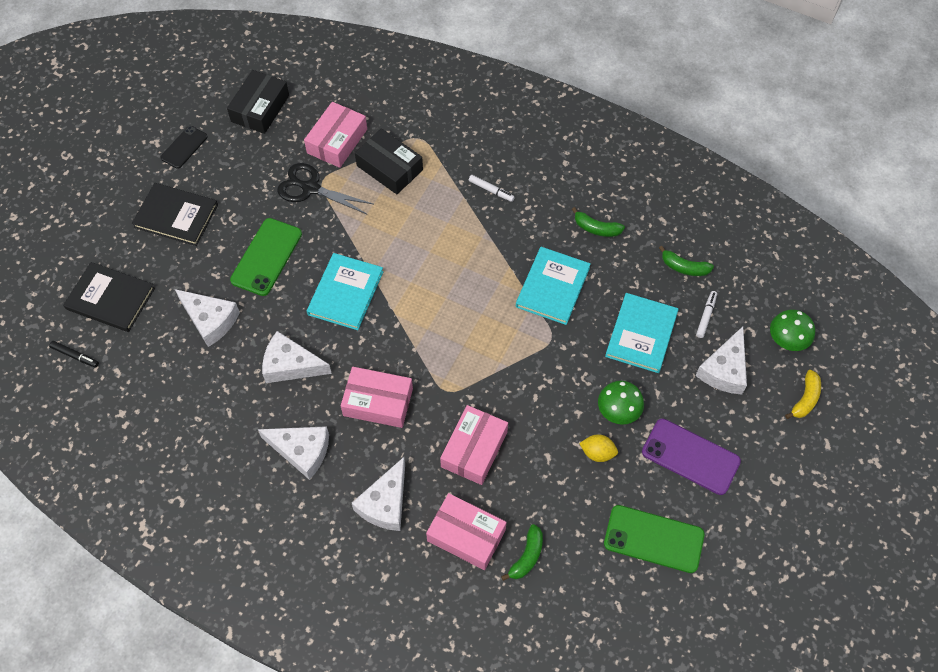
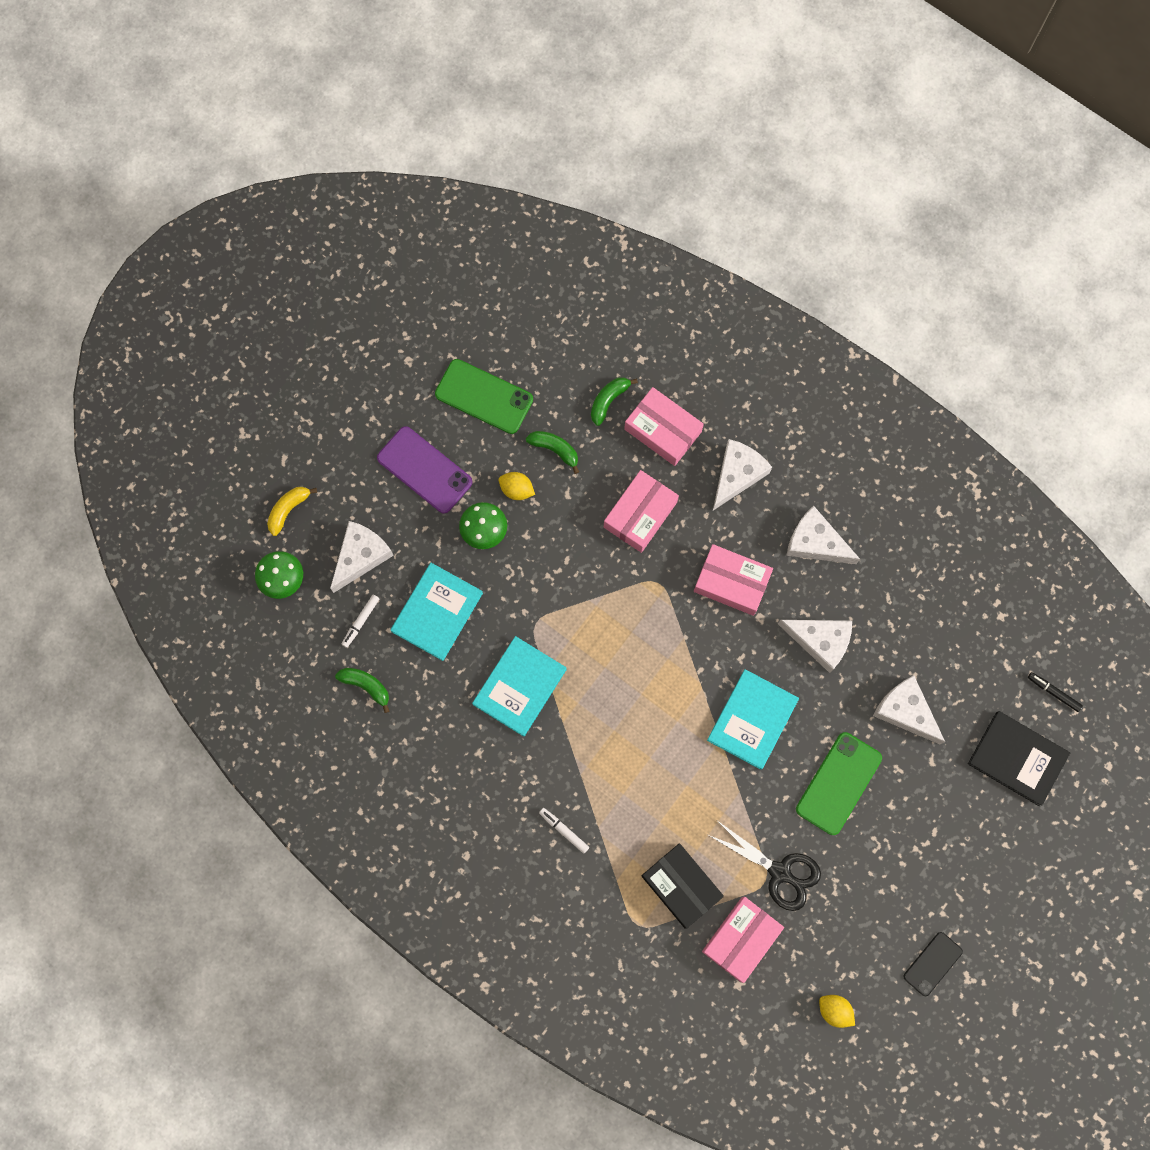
camera: 170 degrees left, 15 degrees up
(176, 216) = (943, 860): black book -> none
(260, 108) = (834, 1010): black box -> yellow lemon
(596, 228) = (452, 755): green banana -> green banana (555, 449)

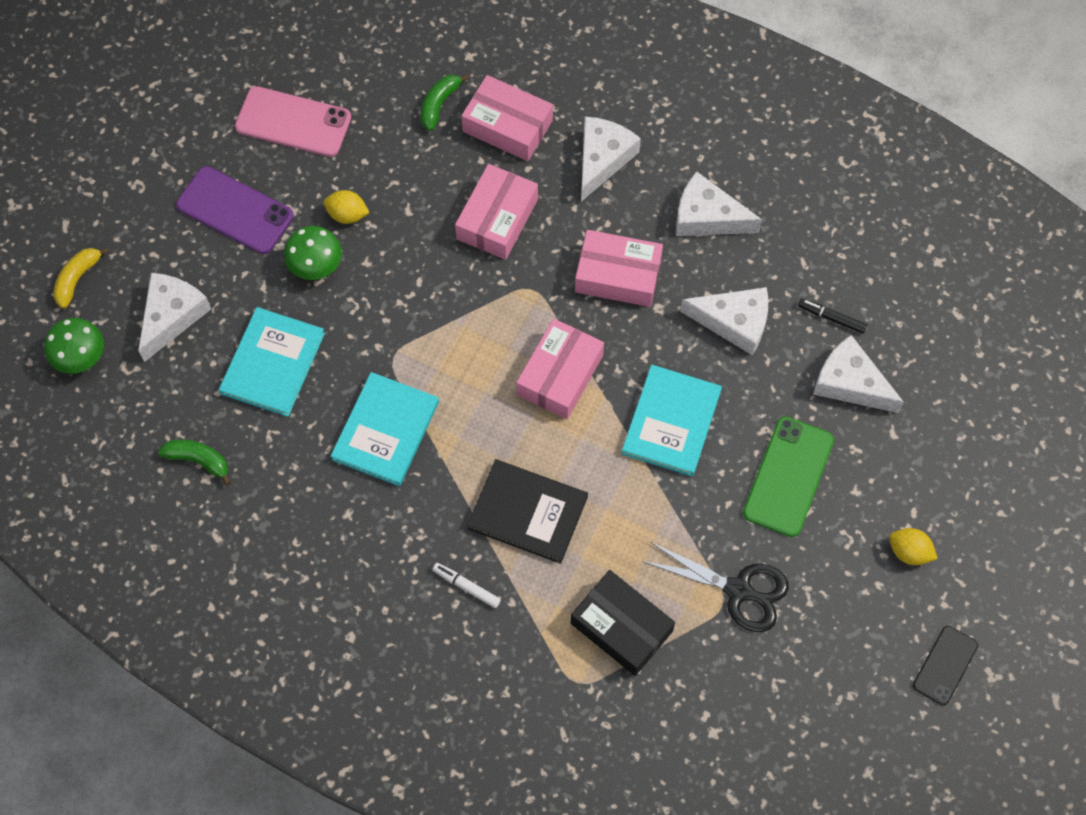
camera: 10 degrees left, 10 degrees down
(361, 621) = (182, 389): white marker -> none
(484, 396) = (293, 122): green phone -> pink phone
(555, 449) = (385, 165): green banana -> none
(741, 939) = (707, 677): pink box -> pink box (560, 375)
(834, 1010) = (837, 742): yellow lemon -> yellow lemon (909, 552)
(1017, 758) = (993, 413): black book -> black book (528, 512)
(1053, 692) = (1017, 334): black marker -> black marker (831, 318)

